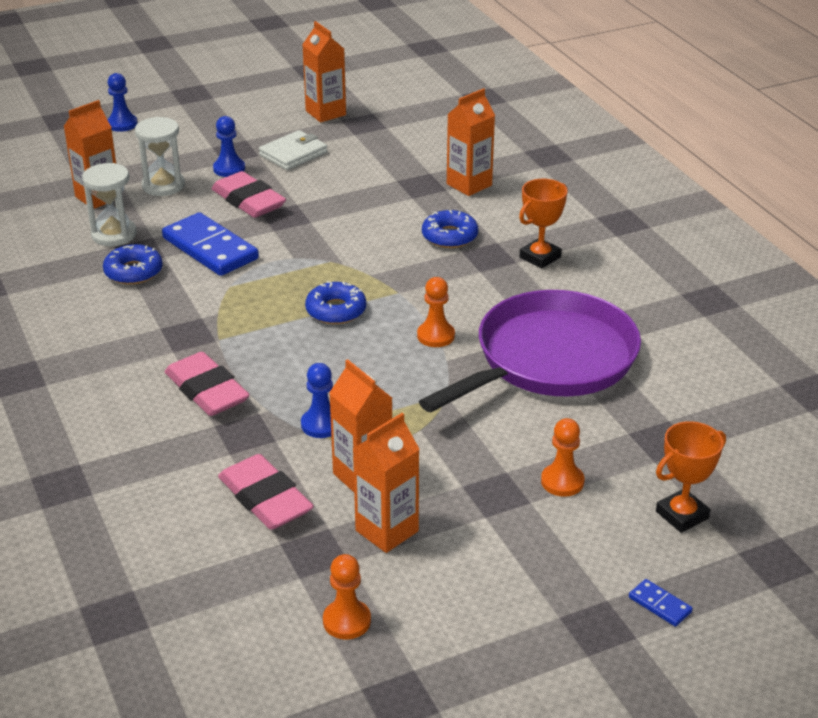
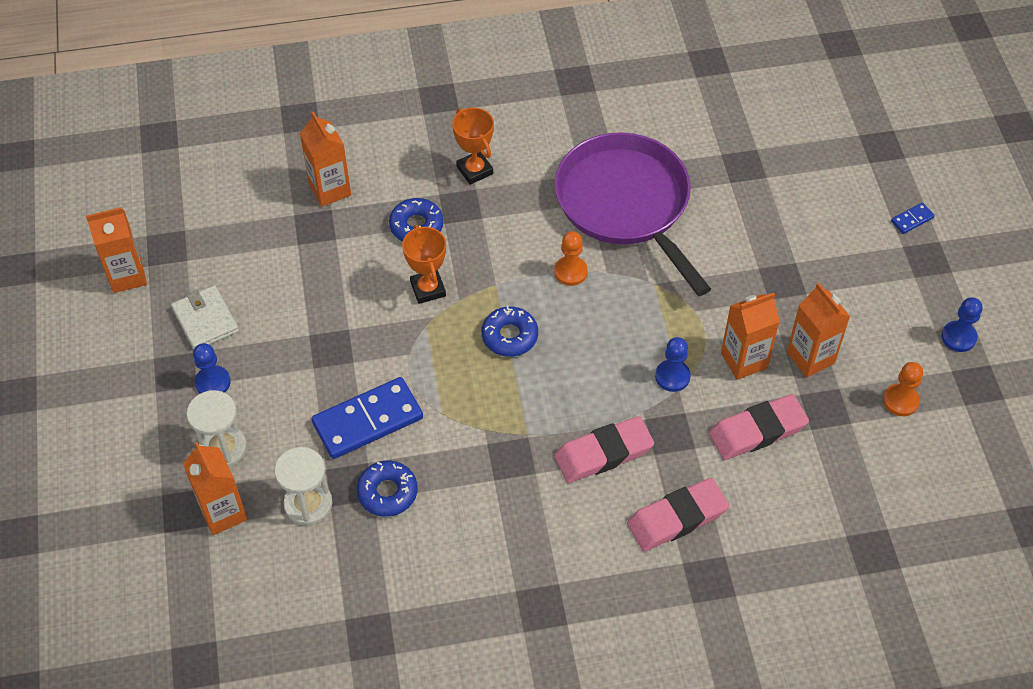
camera: 75 degrees left, 20 degrees up
(122, 124) = (59, 474): blue pawn -> blue pawn (958, 337)
(248, 201) = (287, 374): pink eraser -> pink eraser (677, 518)
(562, 482) = (777, 237): orange pawn -> none
(682, 515) = (827, 180): orange trophy -> orange trophy (428, 289)

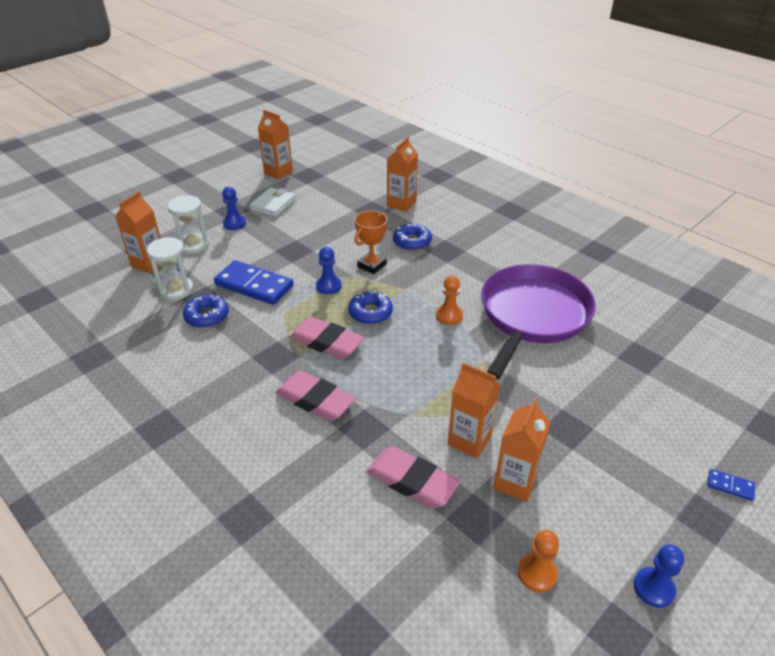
camera: 55 degrees right, 15 degrees down
(474, 170) = (478, 244): orange trophy -> none
(672, 376) = (415, 406): blue pawn -> blue pawn (328, 286)
(677, 518) = (289, 469): pink eraser -> pink eraser (326, 342)

